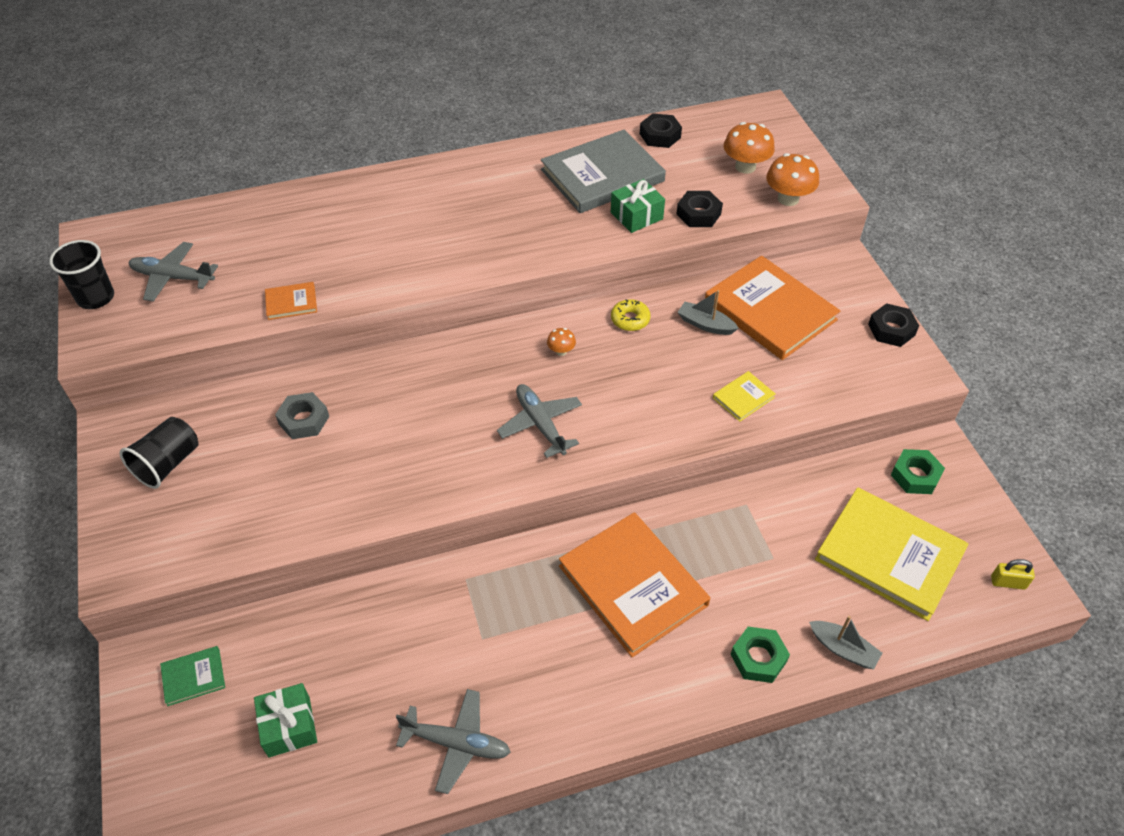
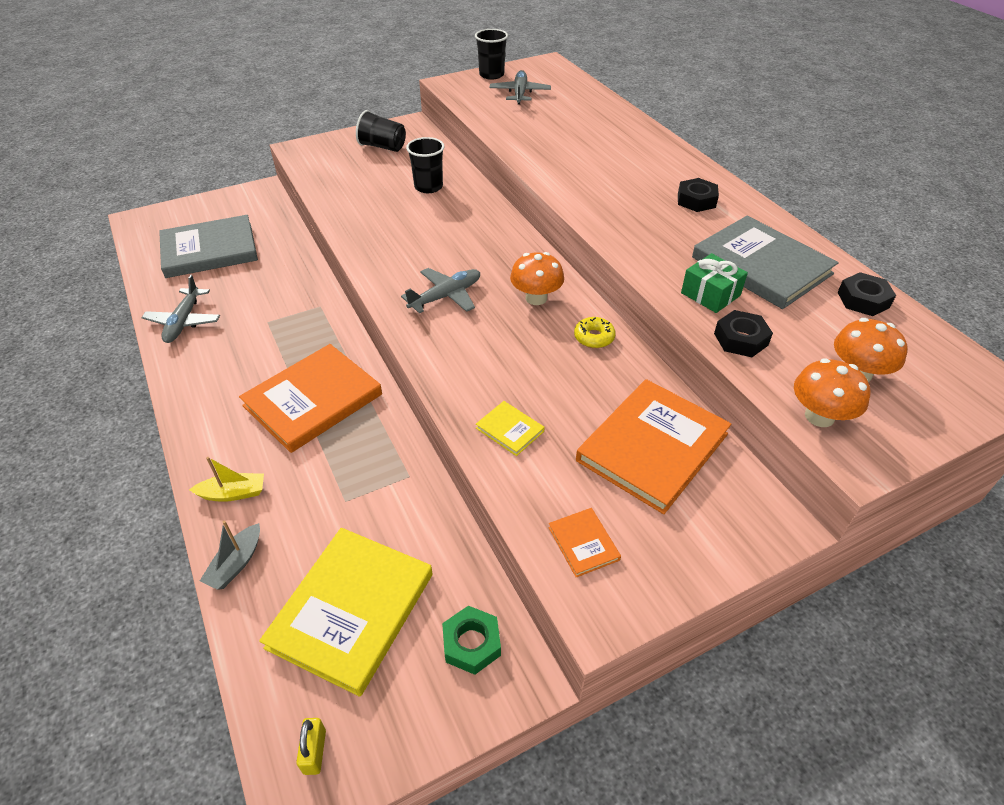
camera: 80 degrees right, 5 degrees down
(193, 677) = (249, 210): green book -> none
(289, 726) = (209, 250): green gift -> grey book
(291, 302) = (511, 137): orange book -> orange book (583, 543)
(304, 420) = (428, 187): grey nut -> black cup
(561, 351) = (536, 298): orange mushroom -> orange mushroom, size x1.92
(705, 324) = (608, 393): grey boat -> none
(758, 658) = (233, 493): green nut -> yellow boat
(891, 330) = (669, 576): black nut -> black nut (696, 200)

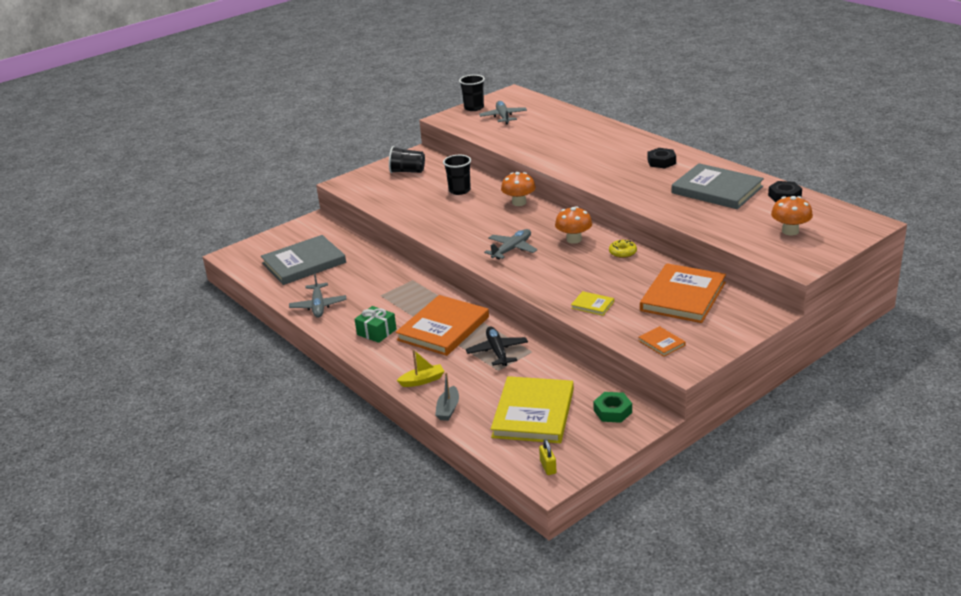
camera: 10 degrees left, 15 degrees down
(362, 463) = (497, 351): none -> black plane
(710, 294) = (691, 209): green gift -> green gift (376, 332)
(740, 339) = (717, 228): black nut -> none
(819, 416) = (774, 253): orange mushroom -> orange mushroom (519, 202)

